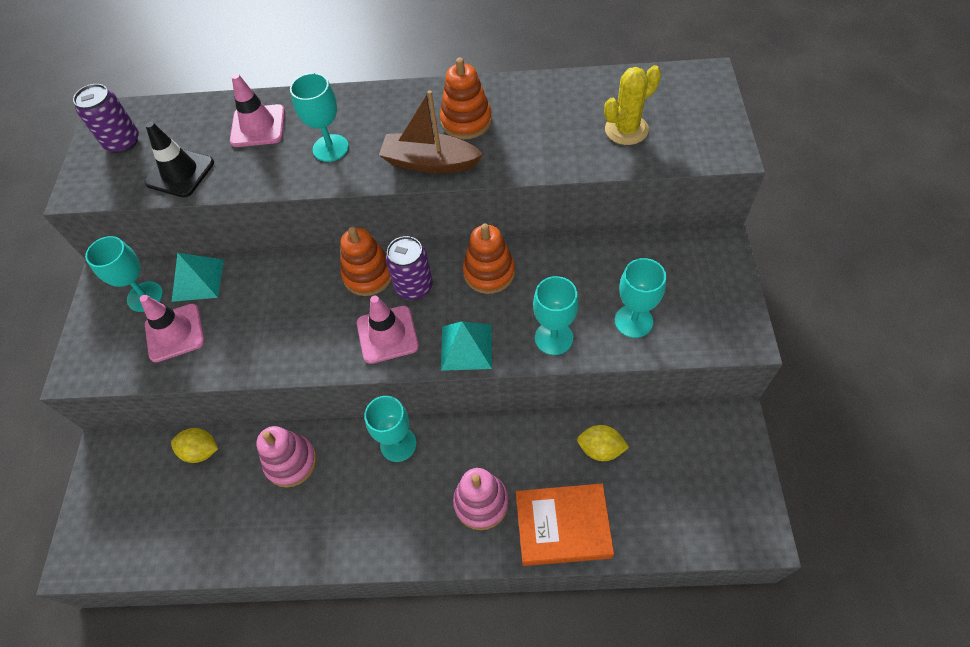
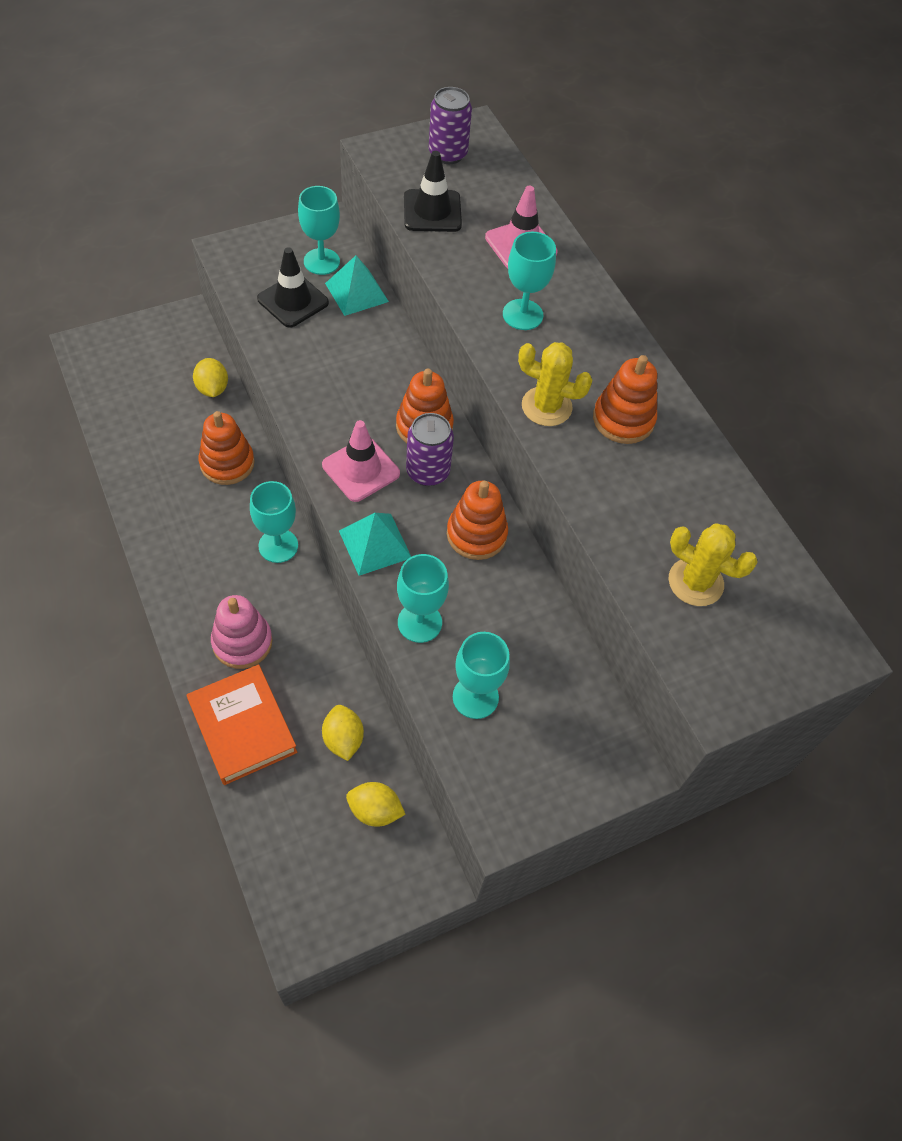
camera: 55 degrees right, 0 degrees up
(175, 333) = (293, 301): pink traffic cone -> black traffic cone
(291, 462) = (227, 463): pink stacking toy -> orange stacking toy
(430, 163) = (546, 406): brown boat -> yellow cactus
(669, 445) = (375, 810): none -> yellow lemon

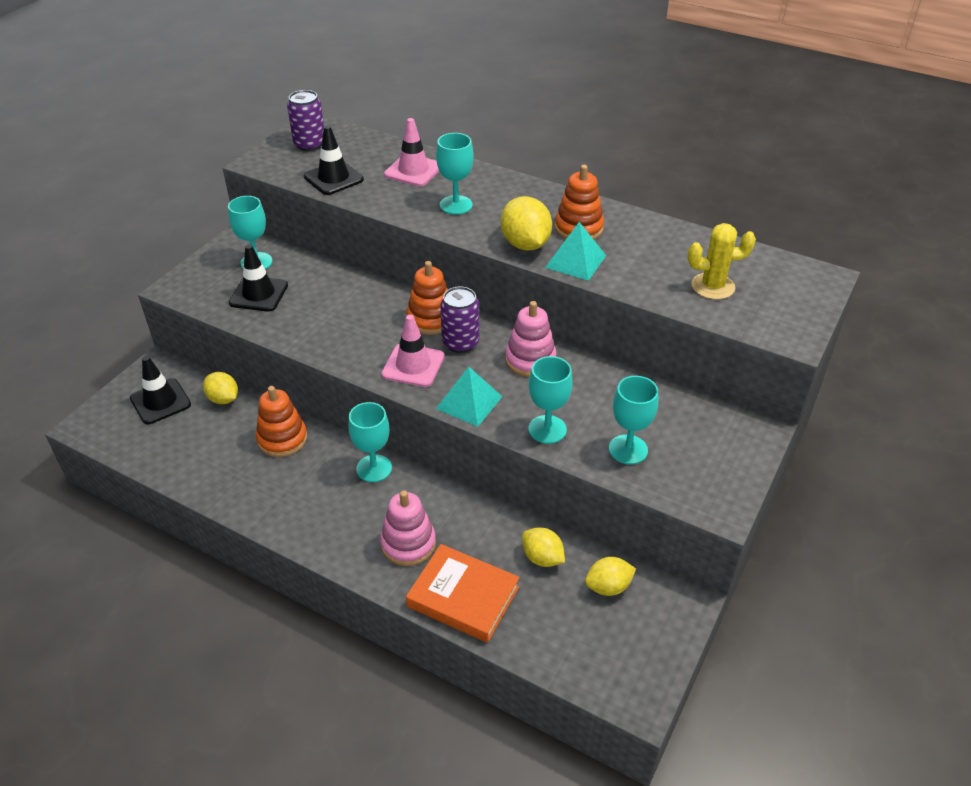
camera: 30 degrees left, 15 degrees down
(160, 358) = (160, 401): none -> black traffic cone
(357, 292) = (301, 267): turquoise pyramid -> turquoise pyramid (576, 261)
(476, 534) = (530, 360): orange stacking toy -> pink stacking toy
(546, 406) = (525, 244): yellow cactus -> yellow lemon

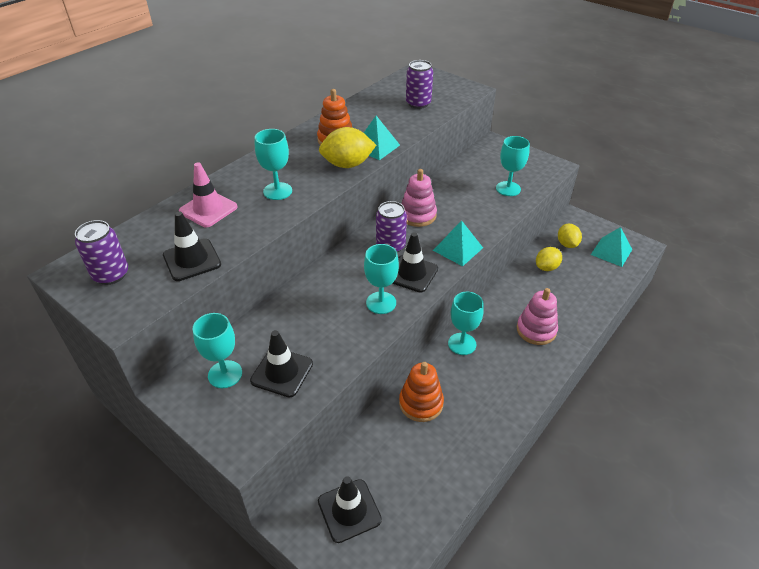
camera: 80 degrees left, 0 degrees up
(223, 399) = (358, 451): yellow lemon -> none
(413, 365) = (412, 273): pink traffic cone -> black traffic cone
(431, 319) = (357, 259): orange stacking toy -> none
(463, 597) = (579, 307): orange book -> none
(547, 429) = (488, 217): turquoise goblet -> turquoise goblet (381, 303)
(608, 650) = (611, 252): none -> turquoise pyramid
(713, 286) = (418, 103): yellow cactus -> purple can

